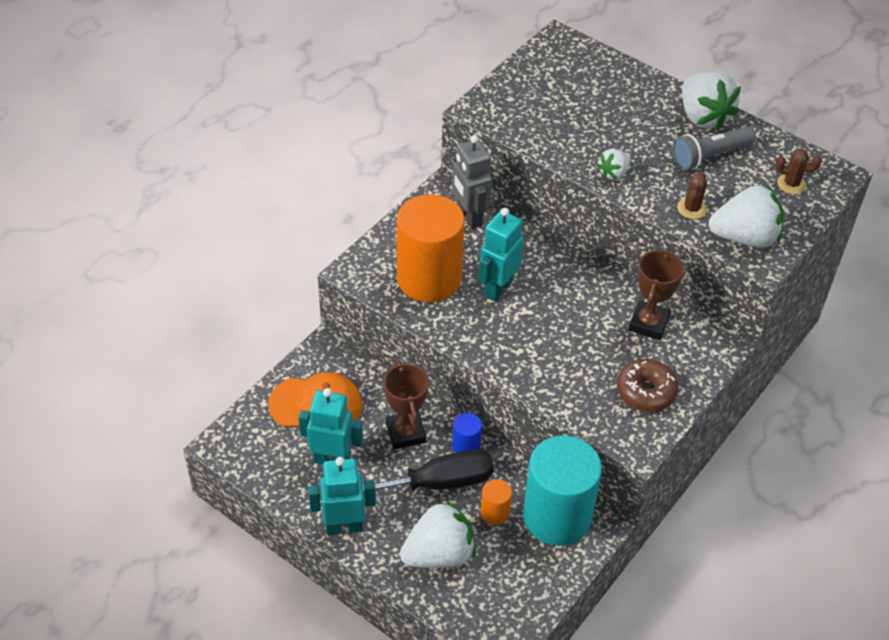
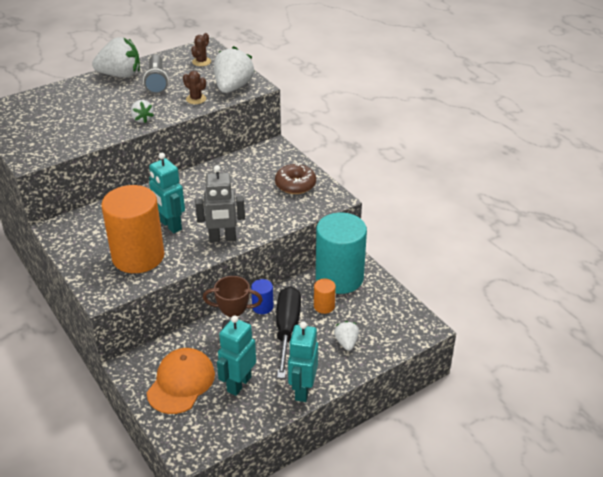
camera: 70 degrees left, 10 degrees down
(439, 554) = (346, 342): white strawberry -> white strawberry, size x0.53
(469, 217) = (92, 223): grey robot -> grey robot (222, 239)
(648, 323) = (242, 169): brown trophy -> none

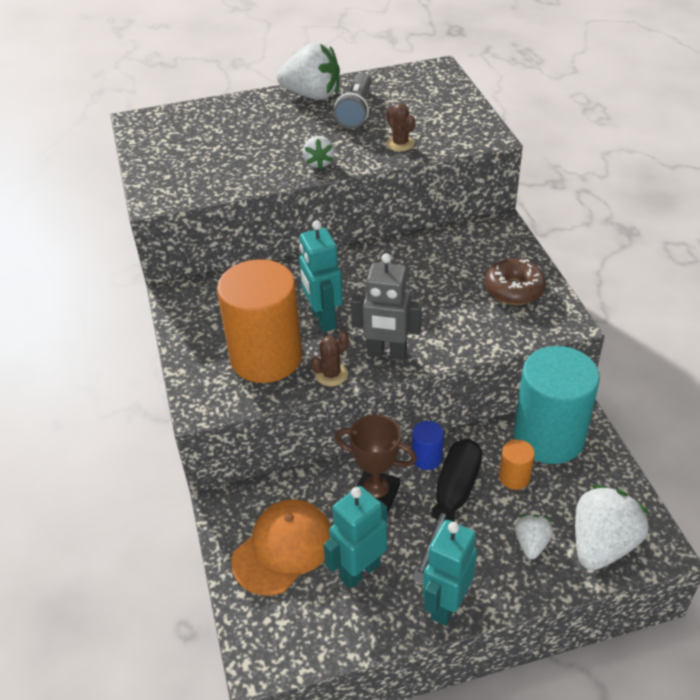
camera: 20 degrees right, 5 degrees up
(201, 62) = (425, 90): brown cactus -> brown cactus (331, 374)
(233, 87) = (456, 134): white strawberry -> white strawberry (602, 545)

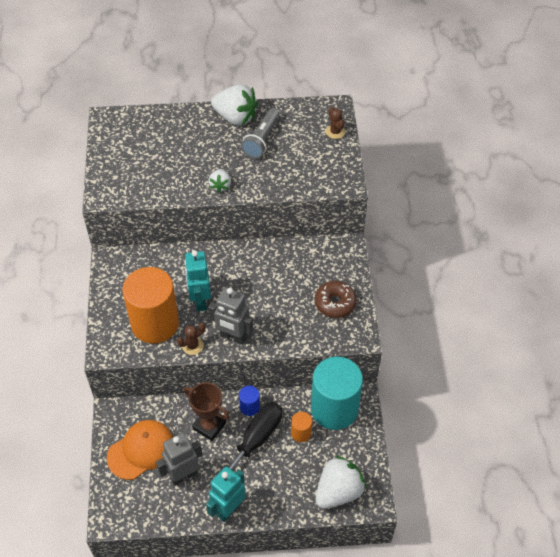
camera: 10 degrees right, 10 degrees up
(359, 571) = (183, 475): turquoise robot -> grey robot
(400, 143) = (282, 179): brown cactus -> brown cactus (335, 132)
(531, 544) = (294, 481): white strawberry -> none

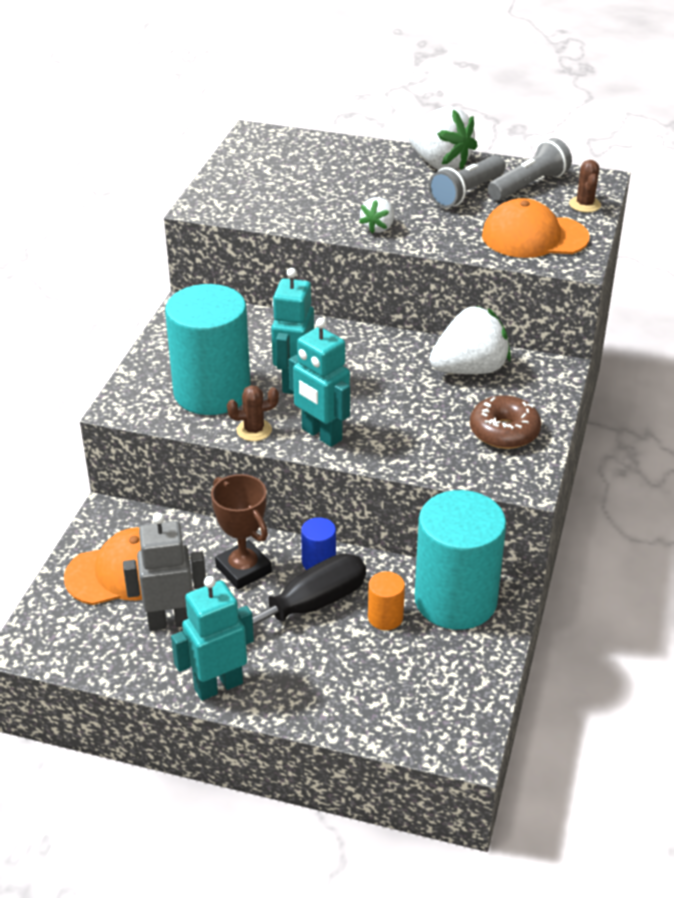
camera: 20 degrees right, 15 degrees down
(155, 323) = (212, 392): orange cylinder -> turquoise cylinder
(233, 337) = (321, 435): grey robot -> turquoise robot
(296, 123) = (529, 185): none -> grey flashlight
(315, 168) = (534, 237): none -> orange cap
(338, 491) = (411, 714): white strawberry -> white strawberry (470, 369)

